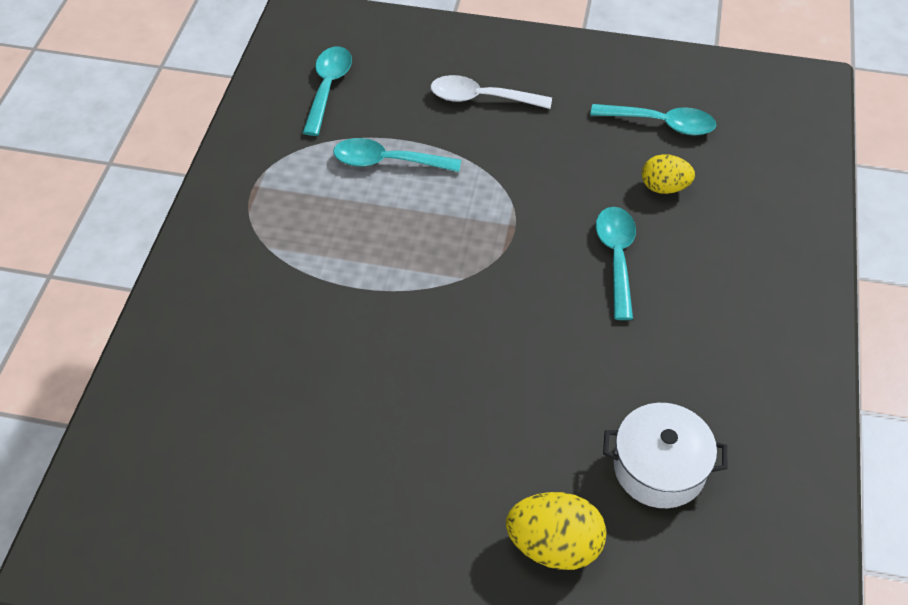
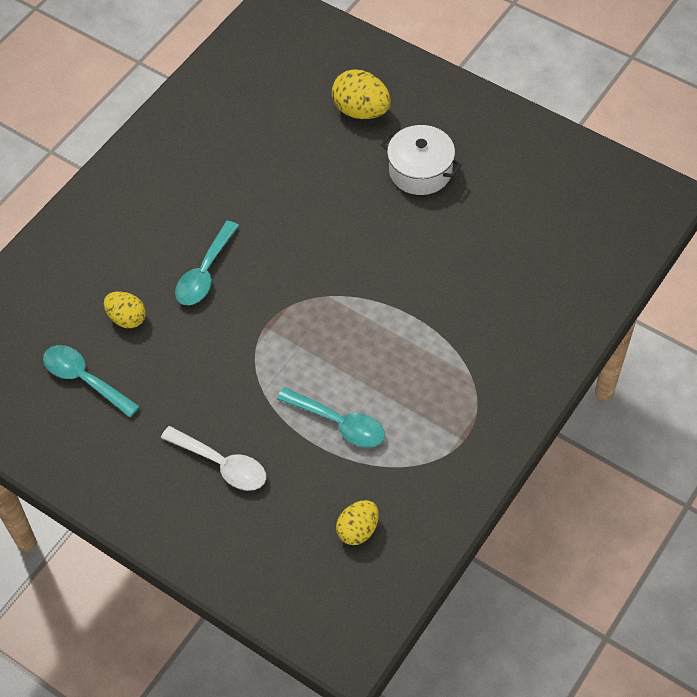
camera: 155 degrees left, 5 degrees up
(328, 88) = (358, 530): turquoise spoon -> yellow egg
(659, 468) = (272, 130): white pot -> white pot (420, 171)

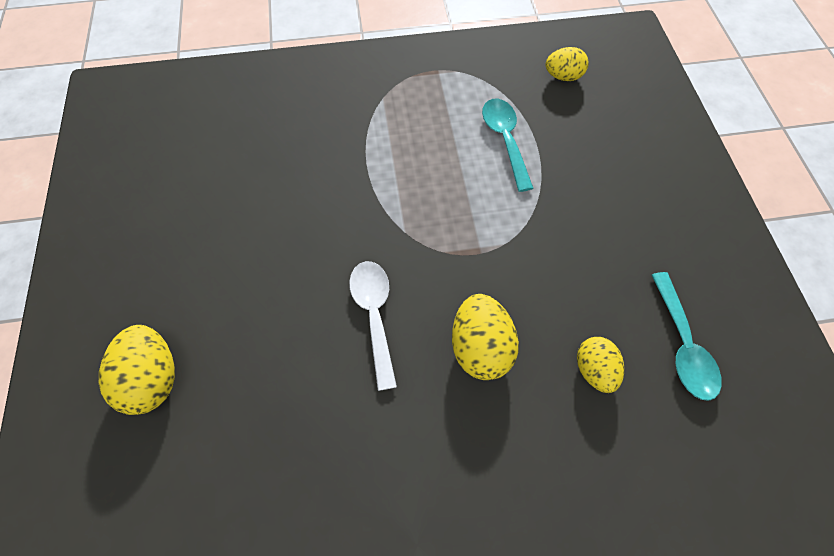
camera: 135 degrees left, 5 degrees up
(205, 273) = (480, 348): turquoise spoon -> yellow egg
(222, 464) = (618, 182): white spoon -> white spoon (374, 315)
(420, 171) = (201, 266): white pot -> none

